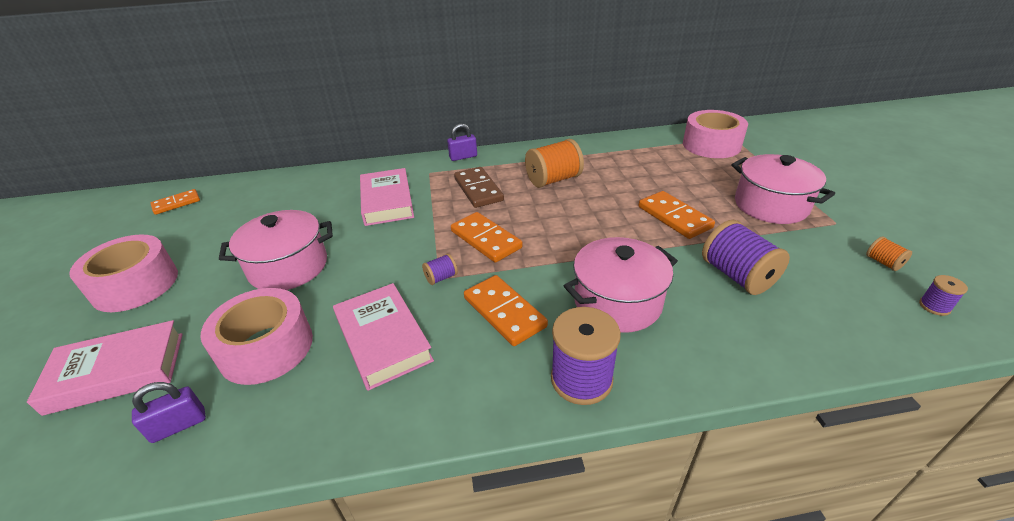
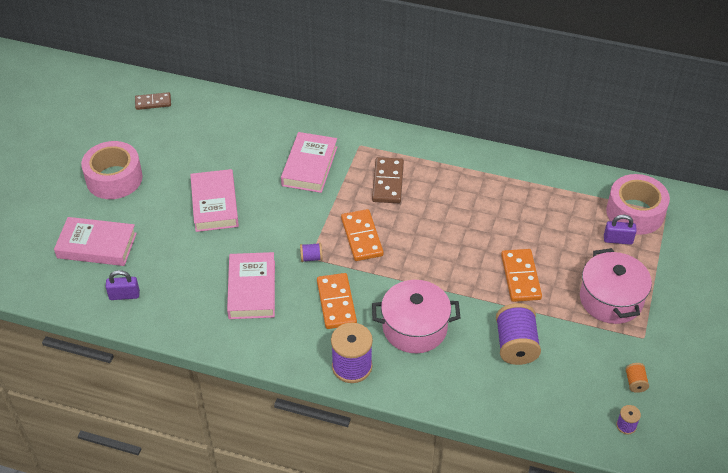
camera: 25 degrees right, 10 degrees up
(176, 203) = (153, 102): orange domino -> brown domino
(266, 348) = (182, 265): pink tape -> none
(288, 267) = (214, 204): pink pot -> pink book
(463, 157) = (399, 136): purple padlock -> purple padlock (618, 240)
(553, 180) = (456, 196): orange spool -> none

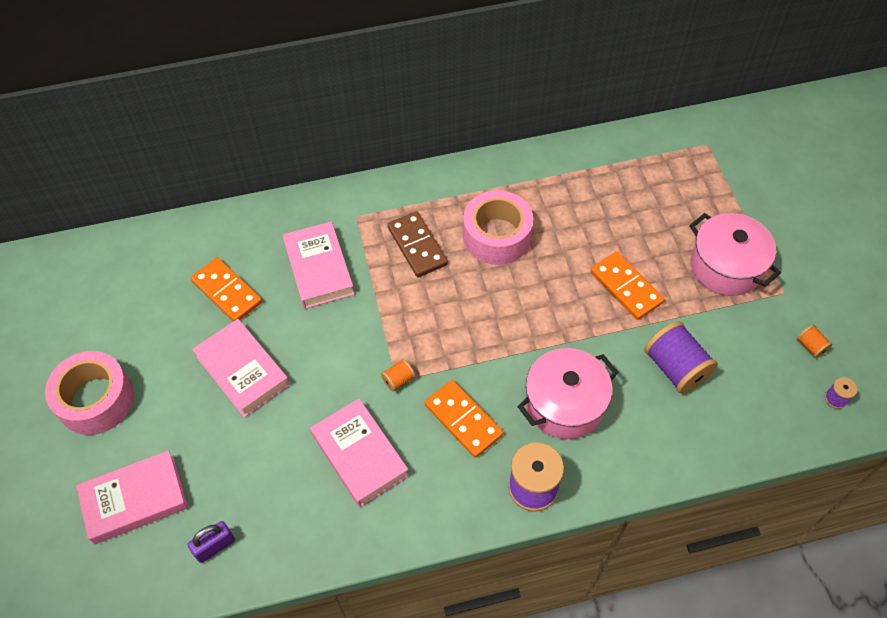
camera: 30 degrees left, 10 degrees up
(153, 102) = (77, 277): brown domino -> none
(311, 258) = (398, 380): purple spool -> orange spool
(362, 237) = (435, 325): orange domino -> orange domino (227, 291)
(618, 240) = (686, 197): purple padlock -> none
(635, 212) = (680, 159): pink tape -> pink tape (497, 236)

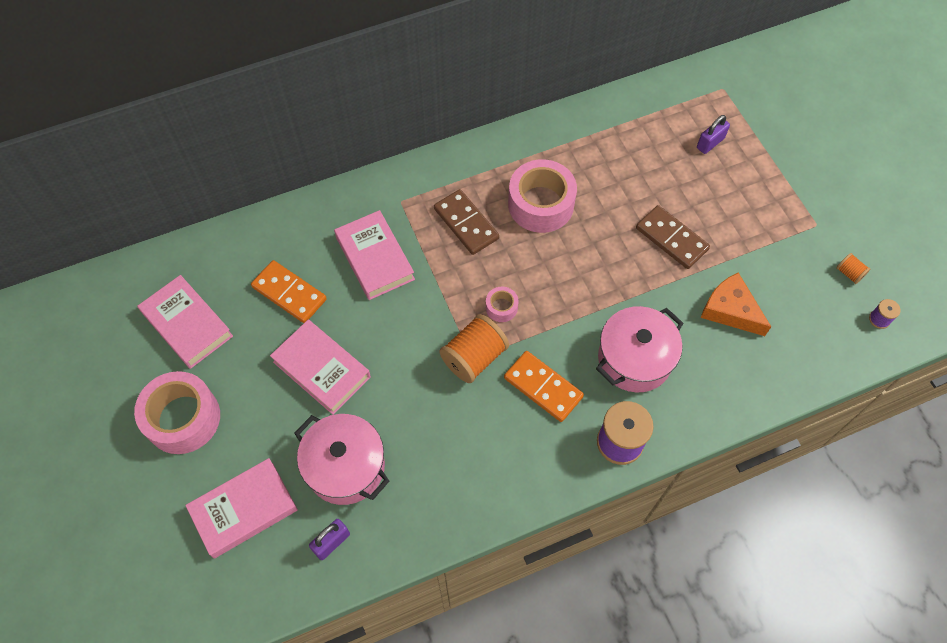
camera: 10 degrees left, 5 degrees up
(360, 455) = (452, 435): pink book -> pink book (187, 324)
(398, 380) = (474, 357): orange spool -> orange spool, size x2.10
(436, 333) = (501, 307): none -> pink tape
(626, 287) = (671, 239): orange domino -> brown domino
(675, 368) = (730, 310): purple spool -> orange cheese
(684, 197) = (710, 143): none -> purple padlock
(726, 267) = (760, 207): pink pot -> pink pot (345, 467)

